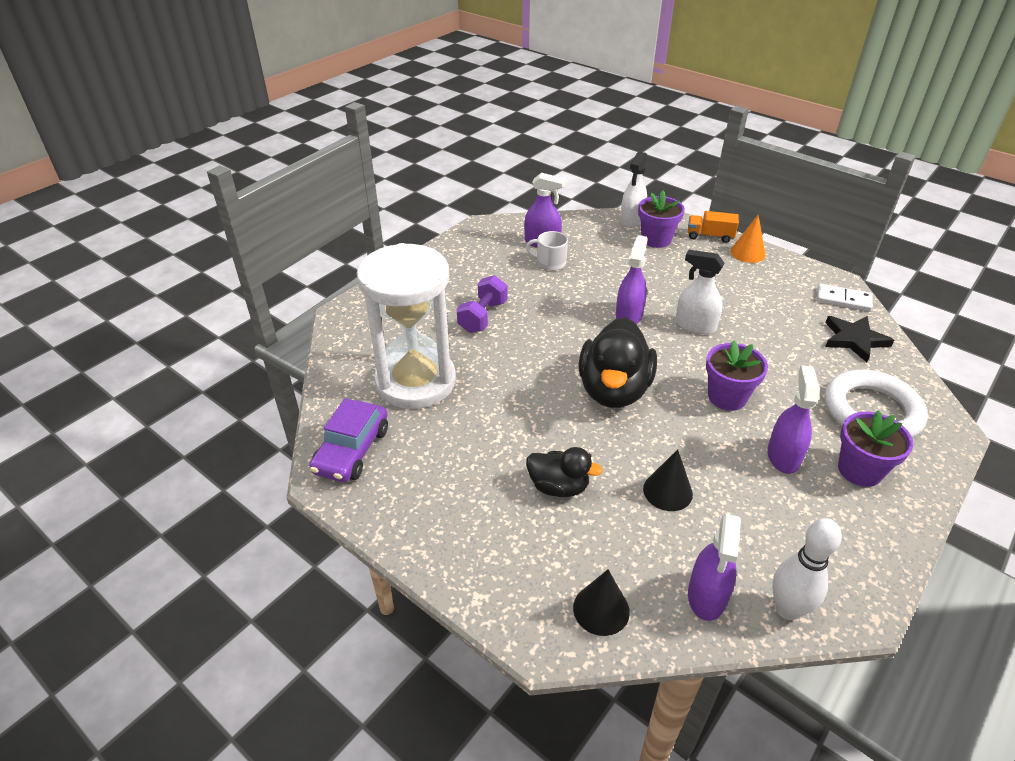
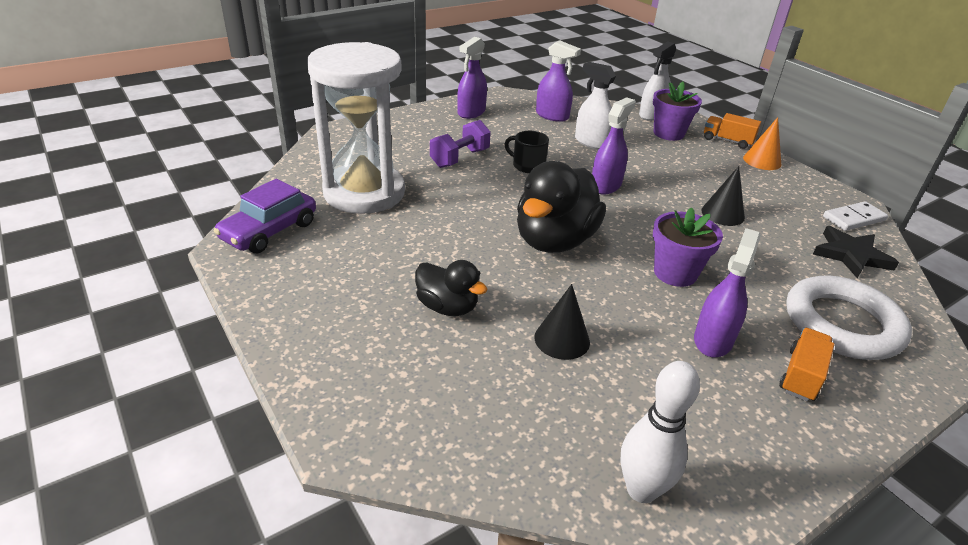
camera: 15 degrees right, 5 degrees down
(549, 310) = (528, 165): none -> black mug
(550, 263) = (550, 131): white mug -> none
(601, 609) = (424, 428): black cone -> black cone (722, 214)
(695, 325) = (672, 207): white spray bottle -> white spray bottle (591, 142)
(706, 596) = (550, 449): purple spray bottle -> purple spray bottle (471, 112)
(843, 300) = (854, 219): white domino -> white domino turned 60 degrees counterclockwise
(859, 470) = (801, 375): purple flower pot -> orange truck

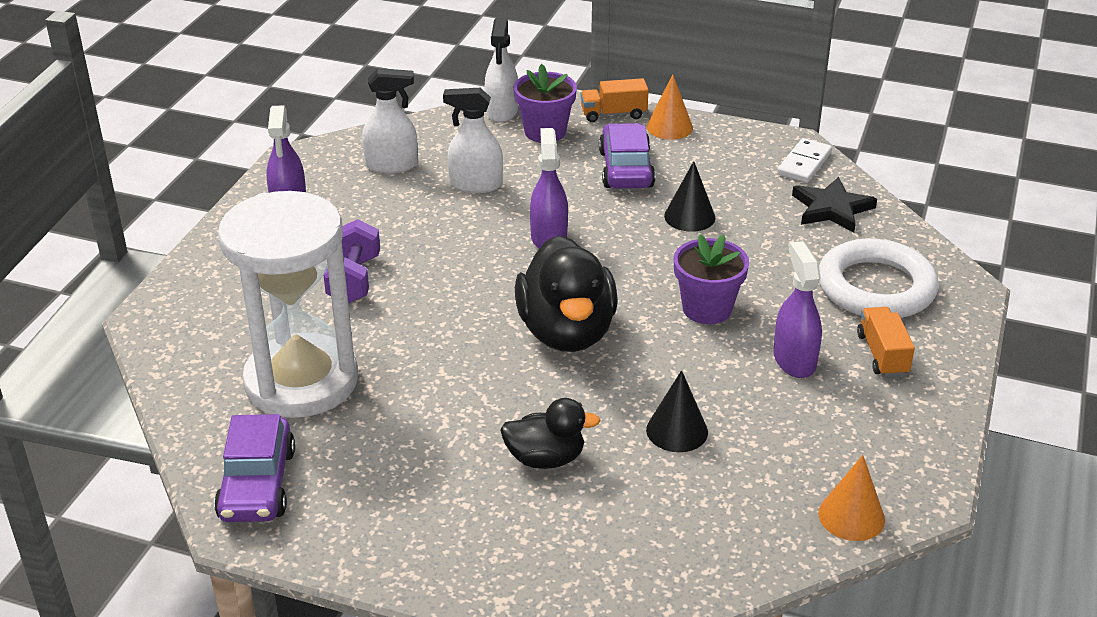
camera: 35 degrees left, 0 degrees up
(528, 165) = (441, 252): black mug -> none
(552, 116) = (392, 165): purple spray bottle -> white spray bottle
(641, 490) = (851, 516): white bowling pin -> orange cone
(703, 171) = (626, 169): none -> purple car

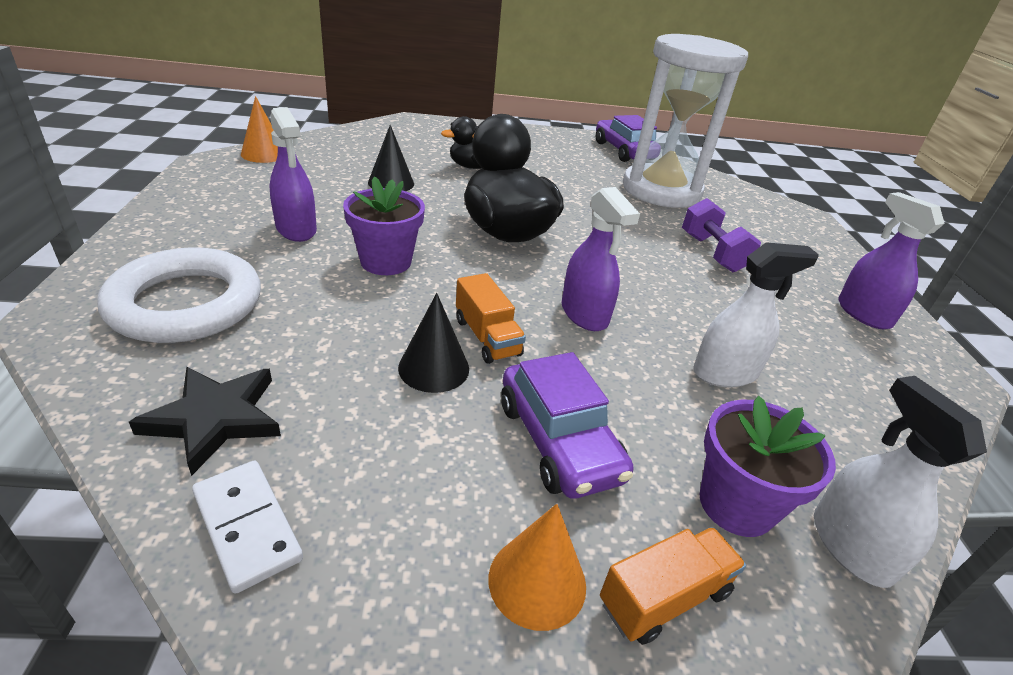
camera: 155 degrees right, 0 degrees up
(392, 165) = (848, 386): white spray bottle -> none
(804, 163) = (247, 526): white domino -> white domino turned 45 degrees counterclockwise
(882, 354) = (205, 240): orange truck -> orange truck (487, 337)

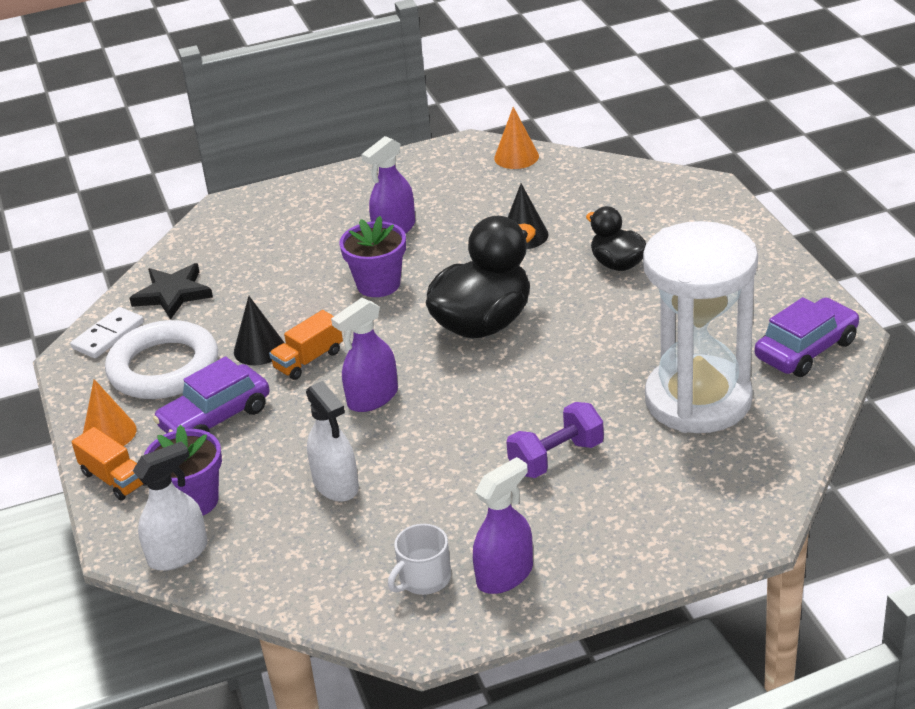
camera: 80 degrees right, 0 degrees up
(186, 304) = (267, 235): white ring -> white ring (164, 367)
(874, 355) = (424, 578): none -> white mug

